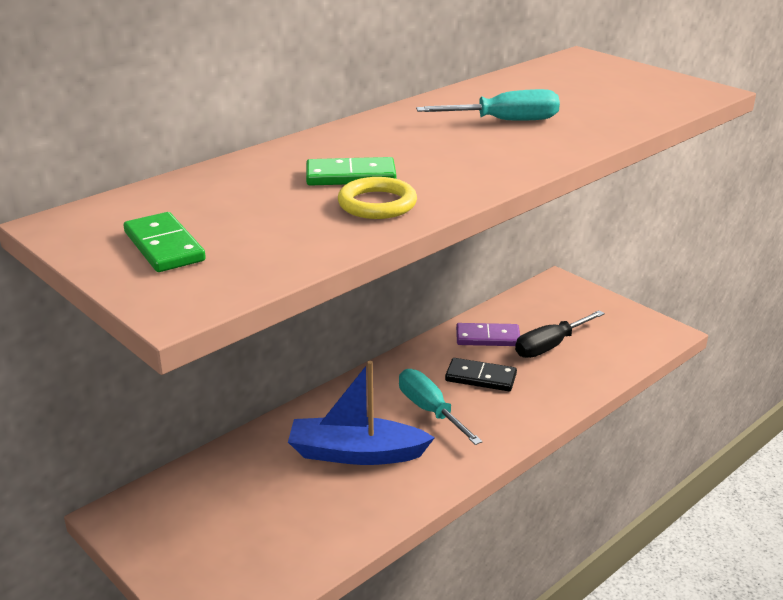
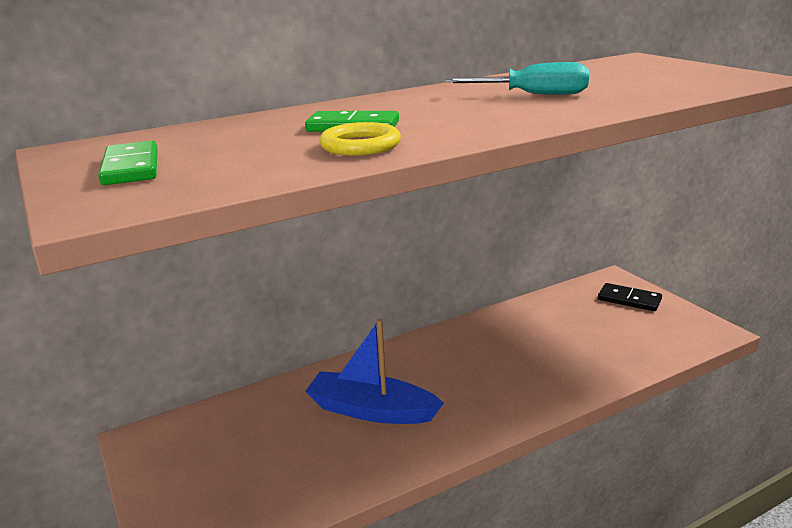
camera: 15 degrees right, 5 degrees down
(430, 410) = (455, 379): turquoise screwdriver -> none
(480, 378) = (513, 355): black domino -> black domino (629, 300)
(487, 337) = (531, 320): purple domino -> none
(550, 346) = (590, 333): black screwdriver -> none

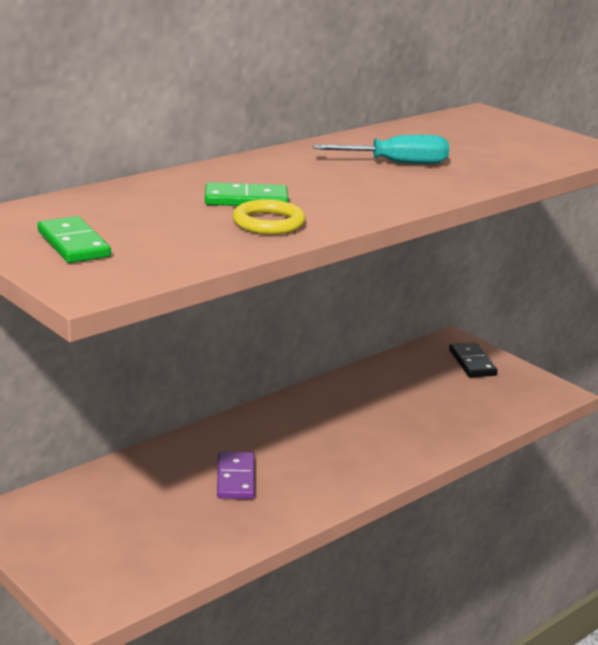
camera: 15 degrees left, 0 degrees up
(371, 410) = (235, 478): blue boat -> purple domino
(629, 300) = (472, 363): black domino -> black domino turned 60 degrees clockwise

